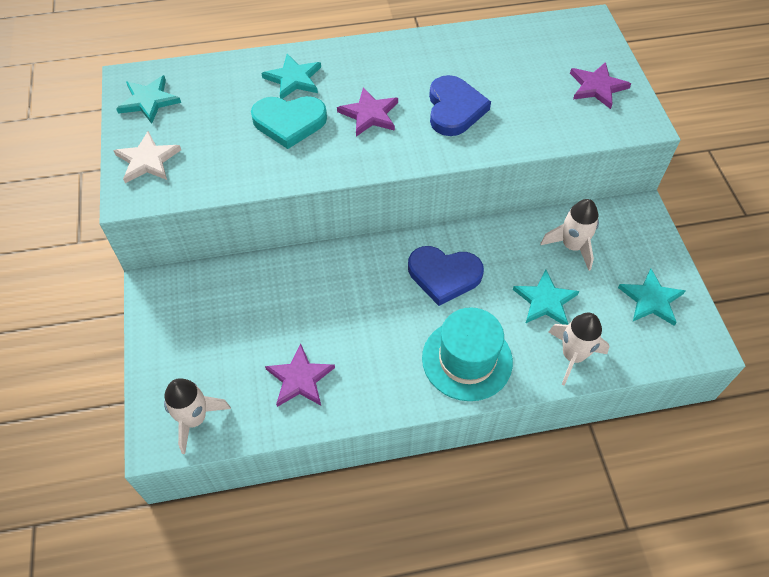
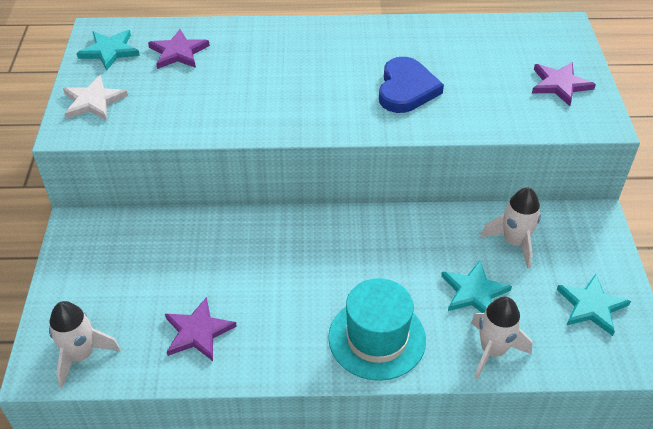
camera: 10 degrees right, 10 degrees down
(289, 122) = (238, 83): turquoise heart -> none
(293, 79) = (253, 46): turquoise star -> none
(369, 114) = (319, 85): purple star -> purple star (178, 52)
(444, 275) = (371, 253): blue heart -> none

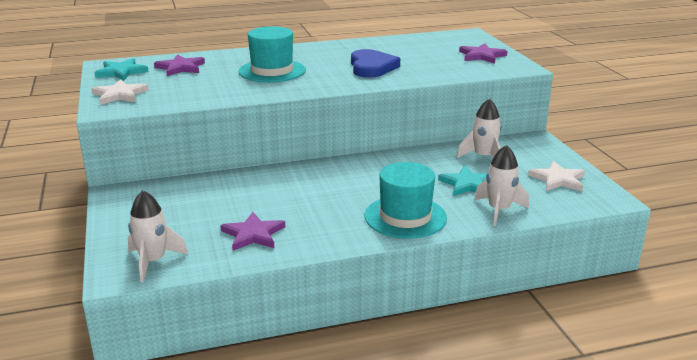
camera: 15 degrees left, 20 degrees down
(282, 77) = (272, 71): none -> turquoise hat
(591, 306) = (558, 179): turquoise star -> white star

